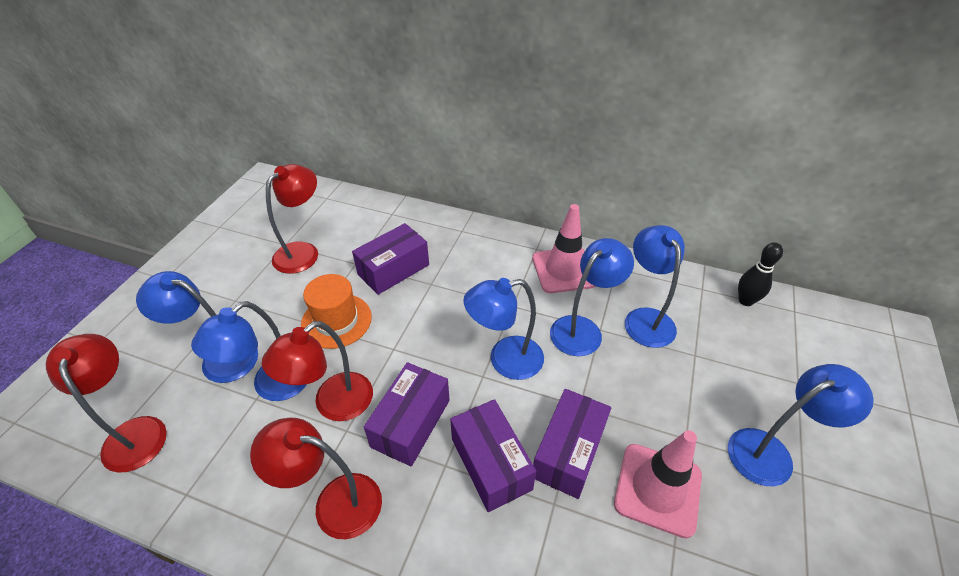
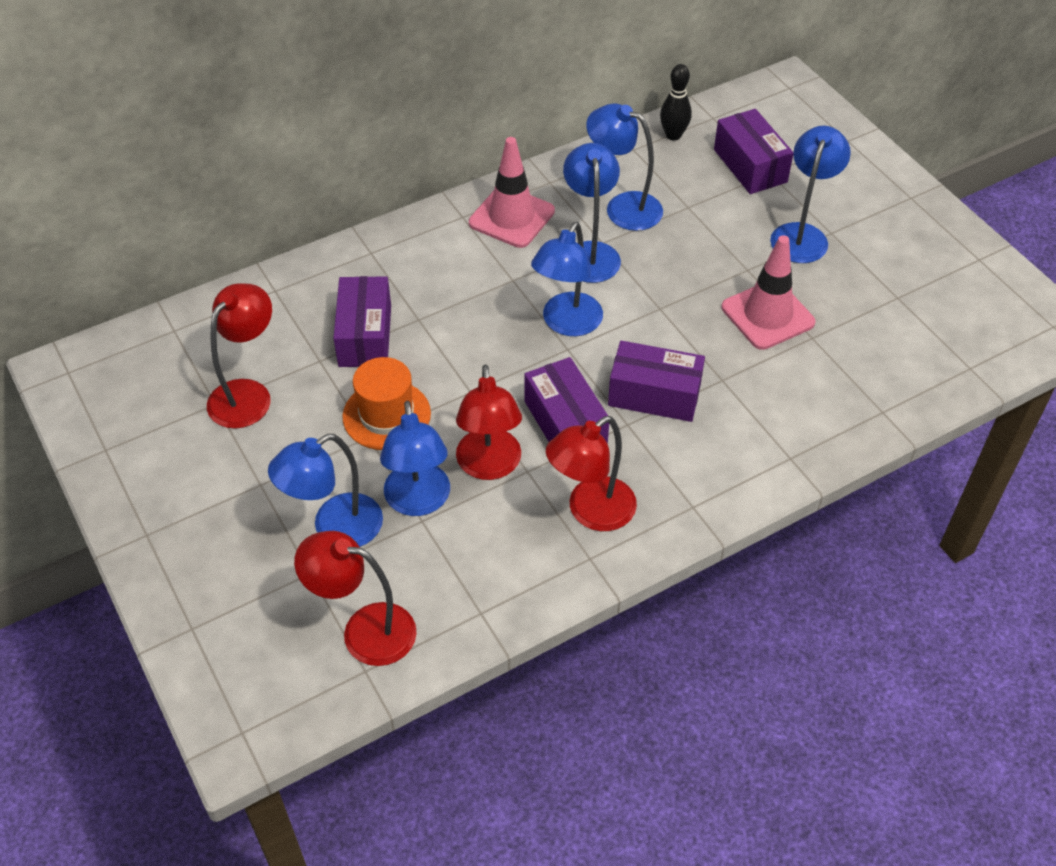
camera: 50 degrees left, 5 degrees up
(303, 252) = (247, 394): red lamp -> red lamp turned 45 degrees clockwise
(568, 452) = (691, 343): purple box -> purple box (750, 166)

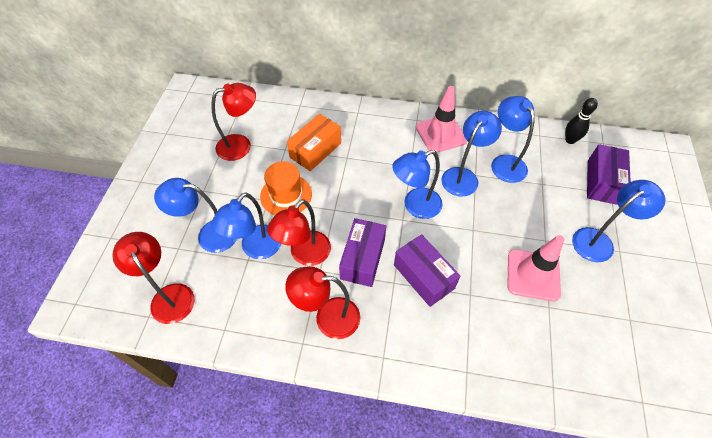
camera: 40 degrees right, 5 degrees up
(365, 336) = (315, 150): purple box -> orange box

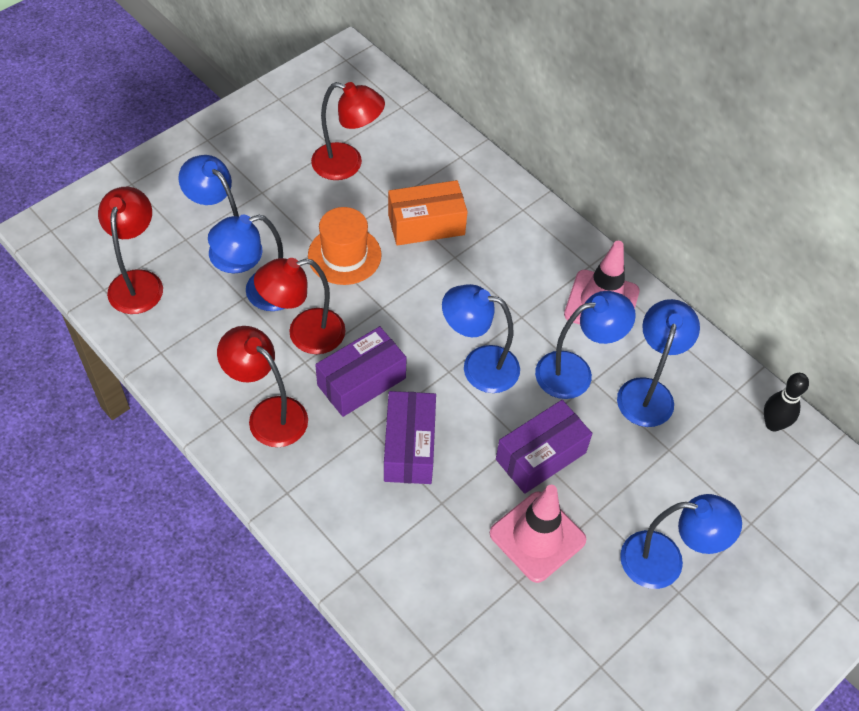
camera: 35 degrees right, 0 degrees up
(602, 182) = (754, 502): purple box -> purple box (541, 456)

